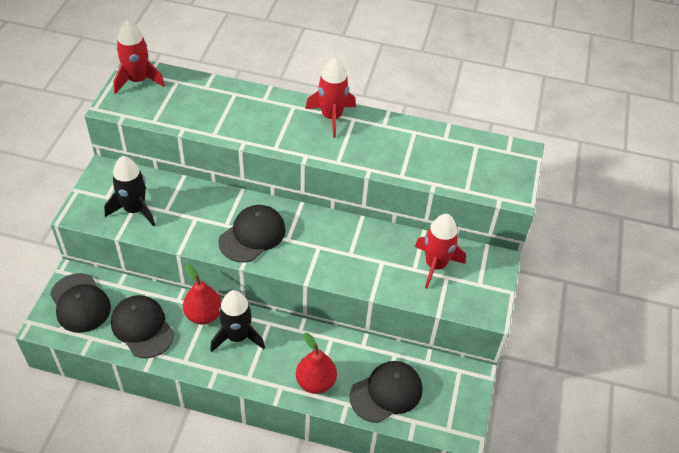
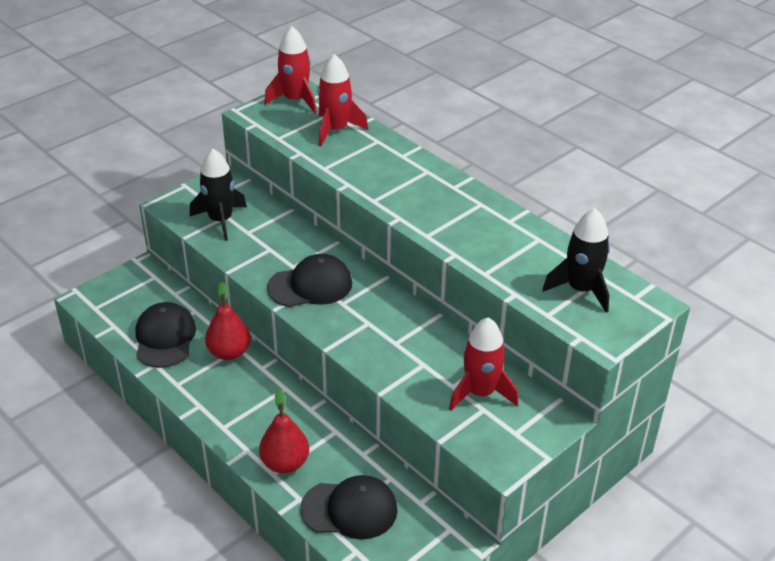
camera: 35 degrees right, 10 degrees down
(80, 303) = (129, 294): black cap -> none
(237, 336) = (244, 386): black rocket -> black rocket (581, 289)
(331, 117) = (458, 194): red rocket -> red rocket (336, 130)

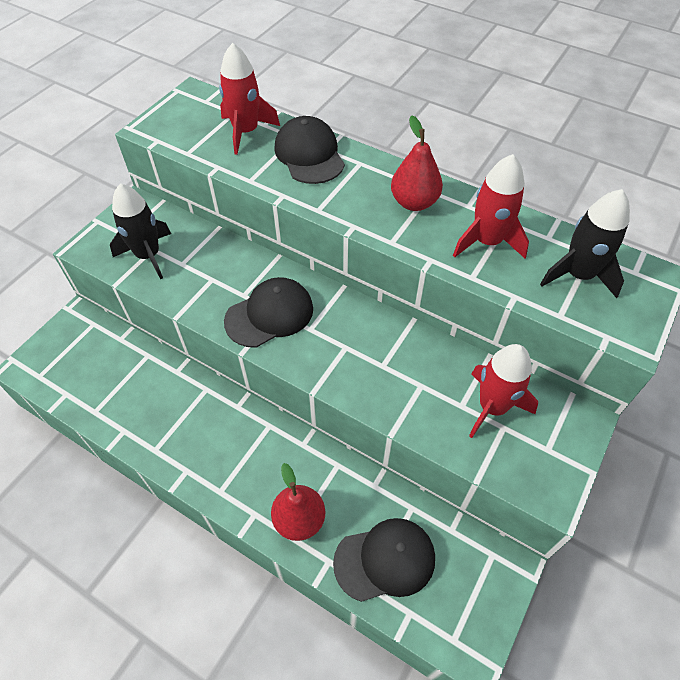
camera: 15 degrees left, 15 degrees up
(165, 338) = (125, 395): black cap -> black cap (309, 154)
(229, 352) = (198, 396): red pear -> red pear (414, 202)
(295, 100) = (190, 105): red rocket -> red rocket (487, 241)

